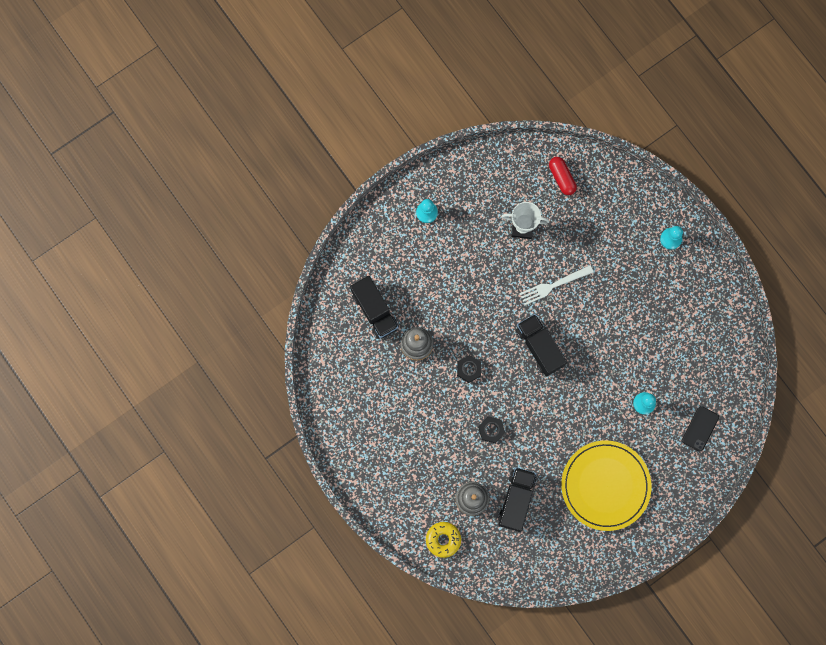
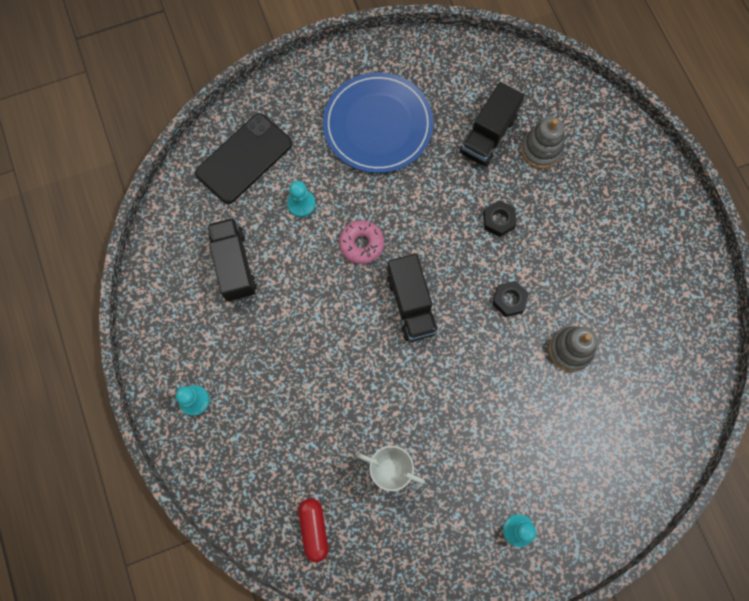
camera: 165 degrees left, 5 degrees down
(375, 311) = (618, 408): black truck -> black truck (234, 265)
(443, 539) = (585, 114): yellow donut -> none
(553, 285) = (370, 379): white fork -> none
(589, 383) = (361, 244): none -> pink donut
(605, 485) = (378, 125): yellow plate -> blue plate
(700, 428) = (244, 159): black phone -> black phone, size x1.79

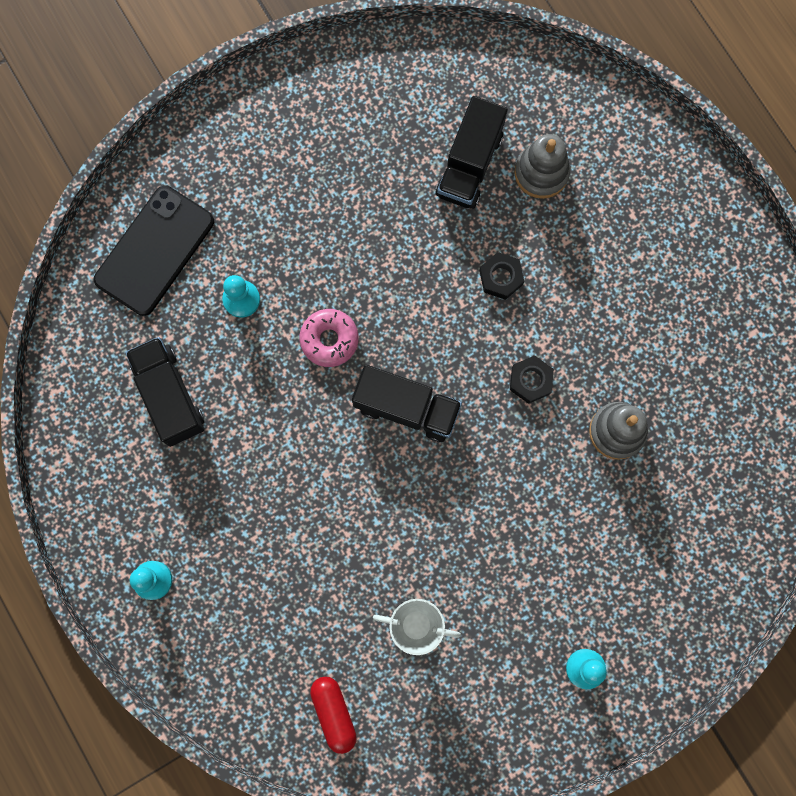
camera: 10 degrees left, 5 degrees up
(378, 125) = (322, 175): blue plate -> none
(411, 304) = (406, 408): black truck -> black truck turned 45 degrees counterclockwise

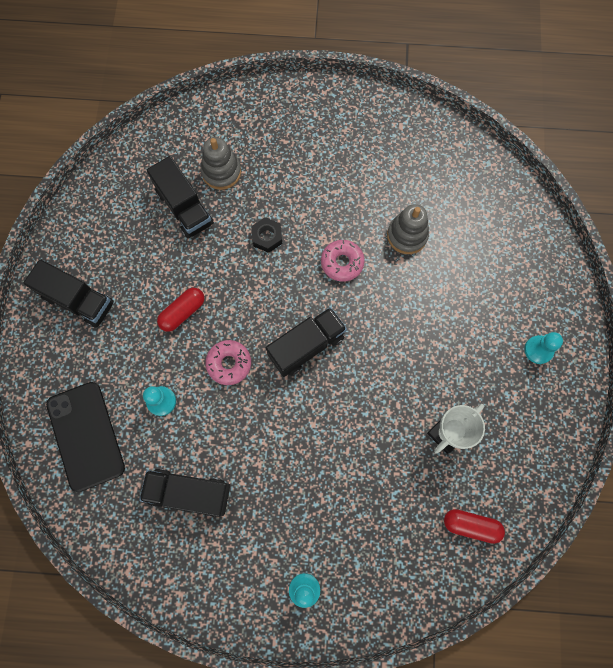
camera: 55 degrees left, 5 degrees down
(286, 134) = (78, 300): none -> black truck
(350, 251) = (183, 312): none -> red capsule
(530, 381) = (342, 263): black nut -> pink donut

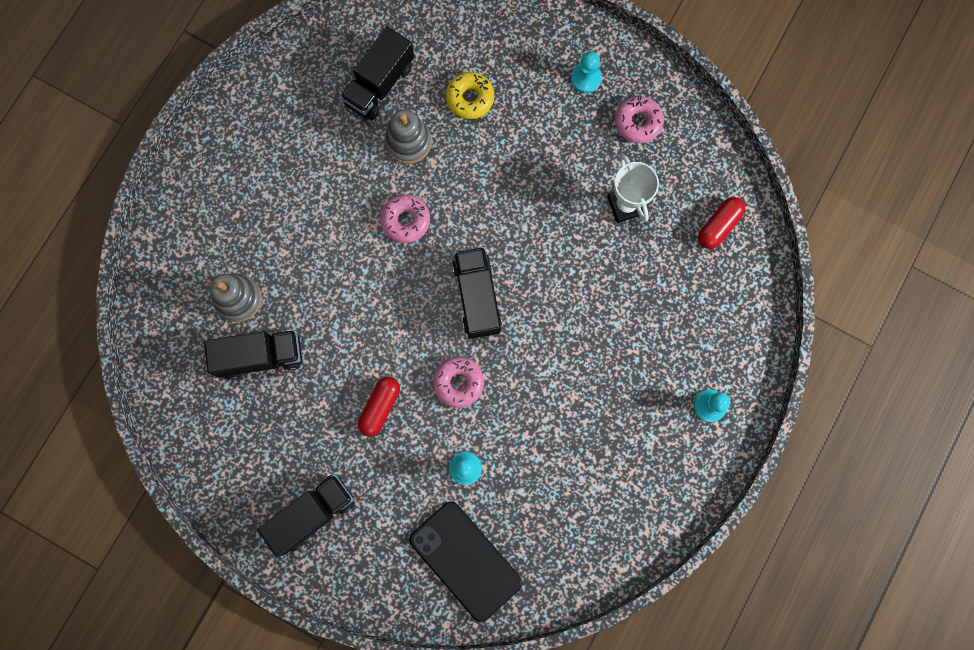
camera: 65 degrees left, 5 degrees up
(86, 436) = (465, 560): black phone -> black phone turned 45 degrees clockwise
(183, 312) = (380, 407): red capsule -> red capsule turned 45 degrees clockwise
(189, 492) = (570, 477): black truck -> black truck (379, 84)
(267, 237) = (339, 284): black nut -> none
(469, 265) = (470, 98): none -> yellow donut
(525, 411) = (638, 122): none -> pink donut

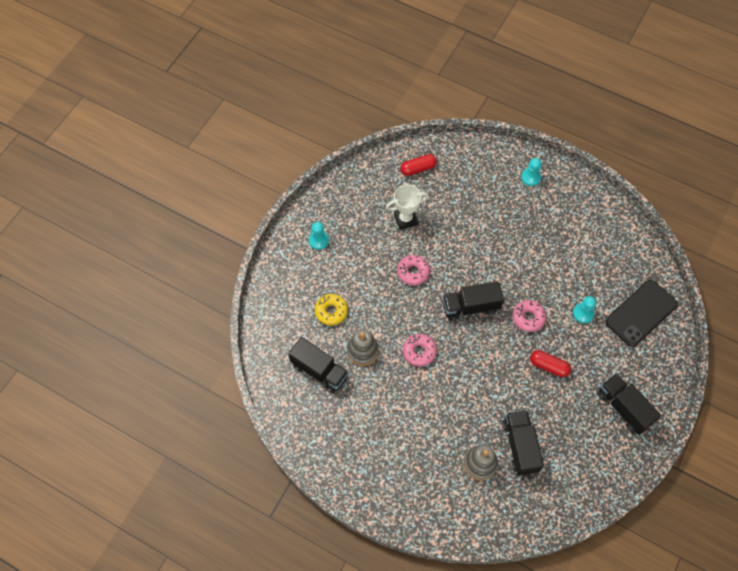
camera: 90 degrees left, 15 degrees down
(638, 122) = (349, 211): pink donut -> pink donut (413, 272)
(718, 226) = (418, 169): red capsule -> red capsule turned 60 degrees counterclockwise

